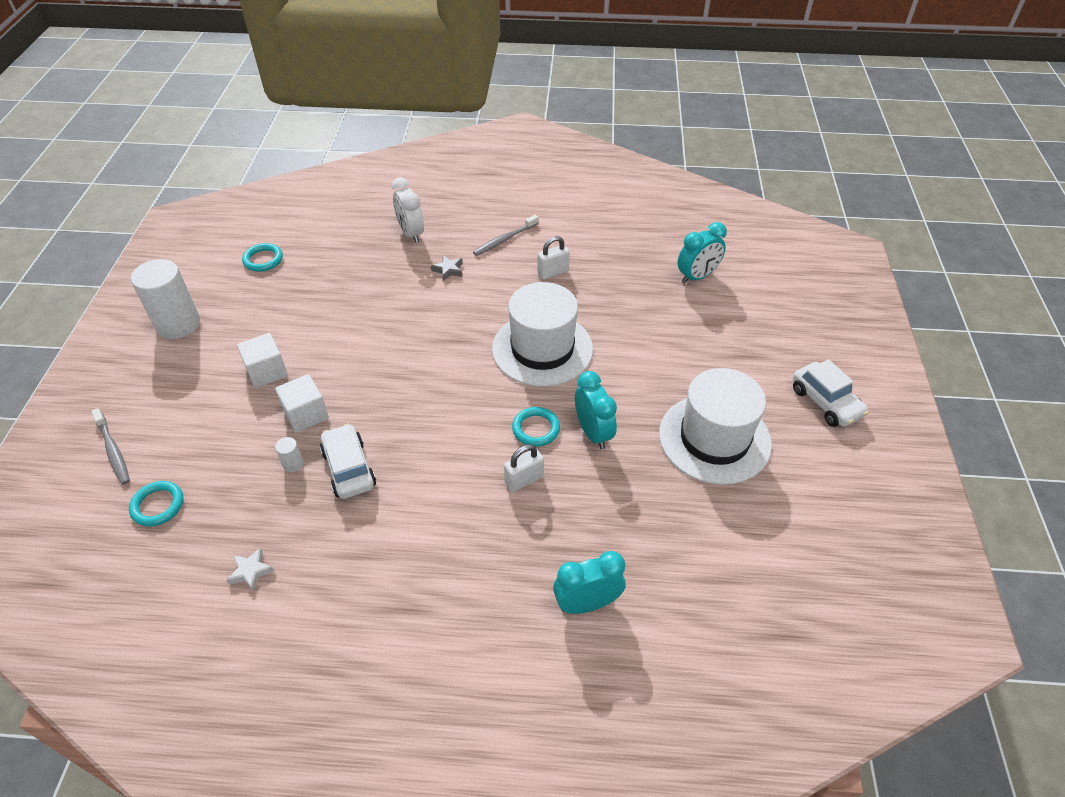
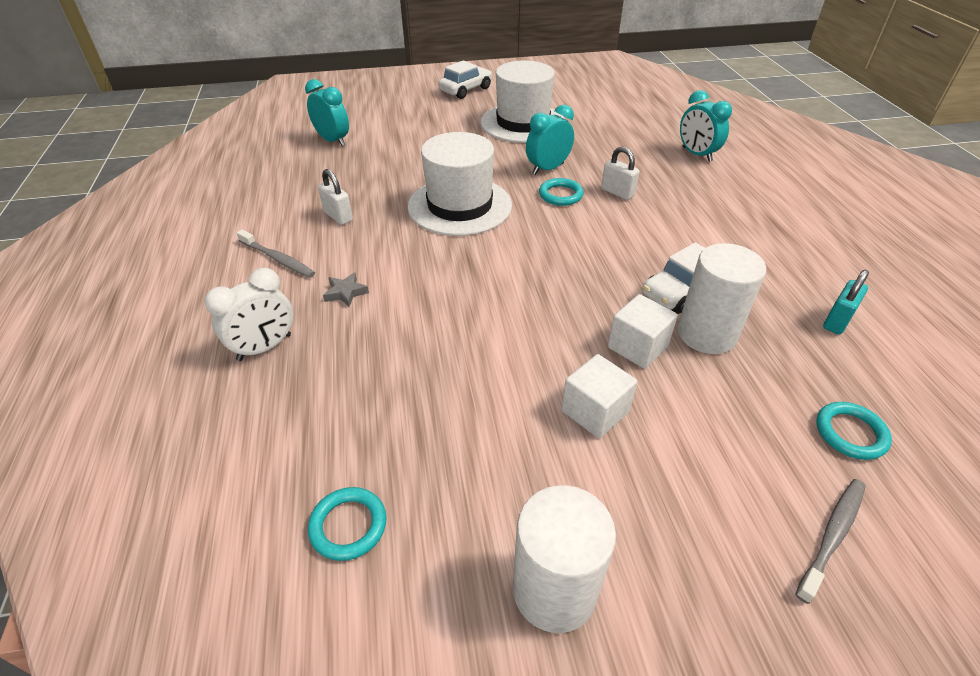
camera: 105 degrees left, 5 degrees down
(251, 571) = (837, 321): white star -> turquoise padlock
(293, 464) = (706, 334): white cylinder -> white cylinder, size x2.43

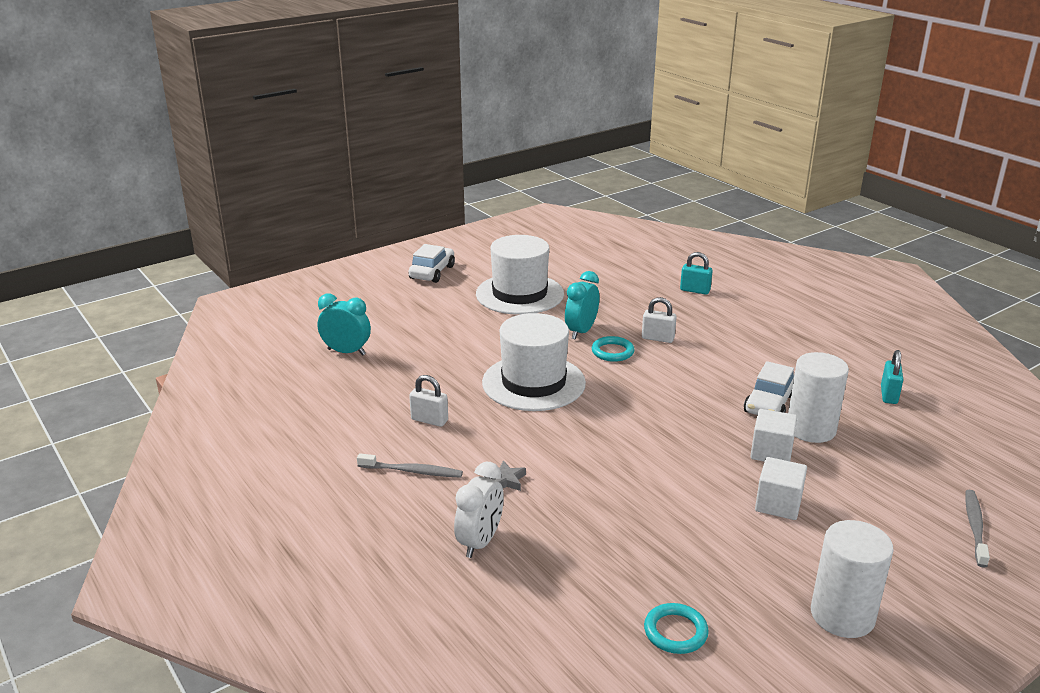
camera: 25 degrees left, 15 degrees down
(696, 154) = (695, 290): turquoise clock -> turquoise padlock
(850, 433) = (945, 465): turquoise ring -> none

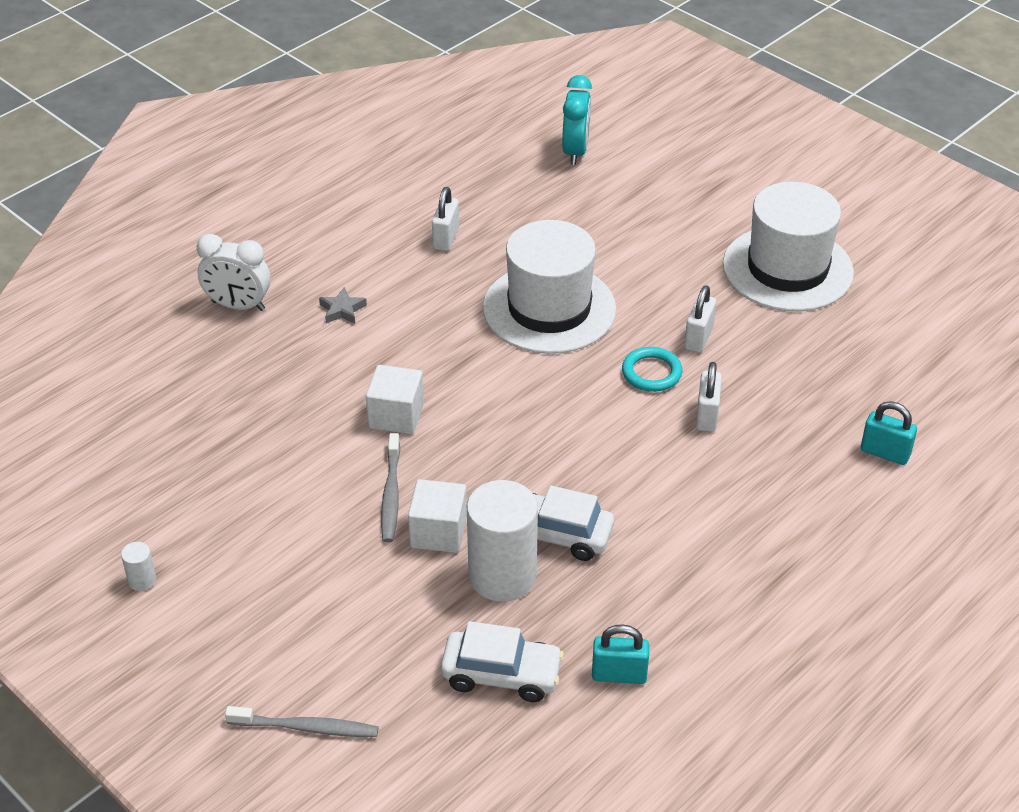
camera: 80 degrees right, 15 degrees up
(412, 471) = (347, 242): grey toothbrush -> grey toothbrush (391, 494)
(432, 272) = (818, 180): white car -> white car (501, 674)
(581, 331) = (698, 338): turquoise clock -> white padlock
(675, 632) = (116, 451): turquoise ring -> none
(695, 290) = (885, 453): turquoise padlock -> turquoise padlock turned 75 degrees counterclockwise
(778, 504) = (329, 535): white cube -> white cube (396, 416)
(842, 615) = (142, 580): white cylinder -> white cylinder, size x0.41

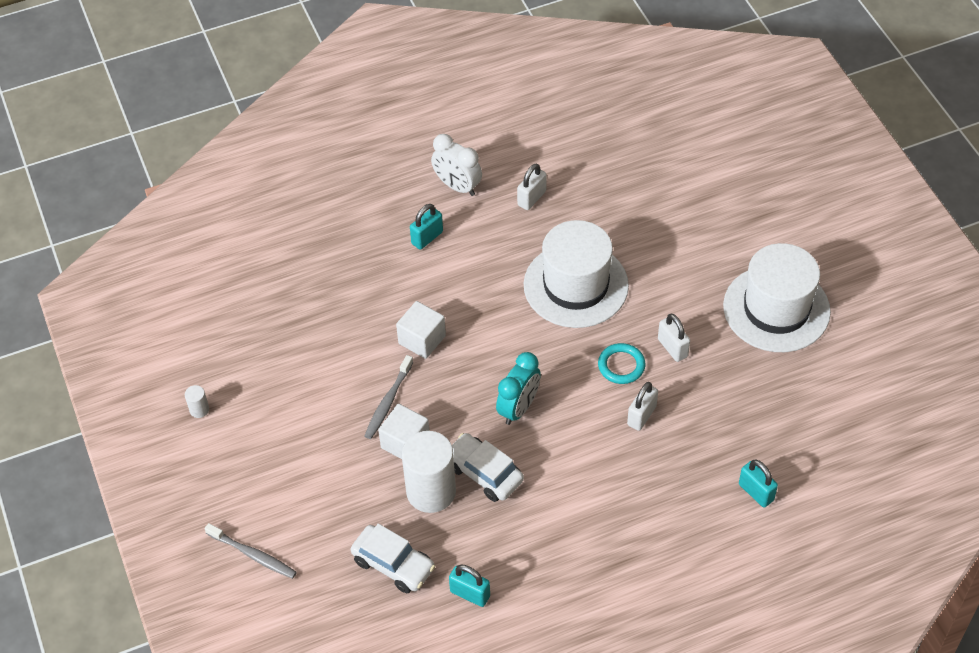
camera: 25 degrees right, 10 degrees up
(238, 306) = (357, 210): white clock -> white clock (457, 186)
(342, 310) = (427, 238): grey star -> turquoise padlock
(575, 151) = (671, 148): turquoise clock -> turquoise clock (518, 408)
(698, 338) = (672, 348): white padlock -> white padlock turned 75 degrees counterclockwise

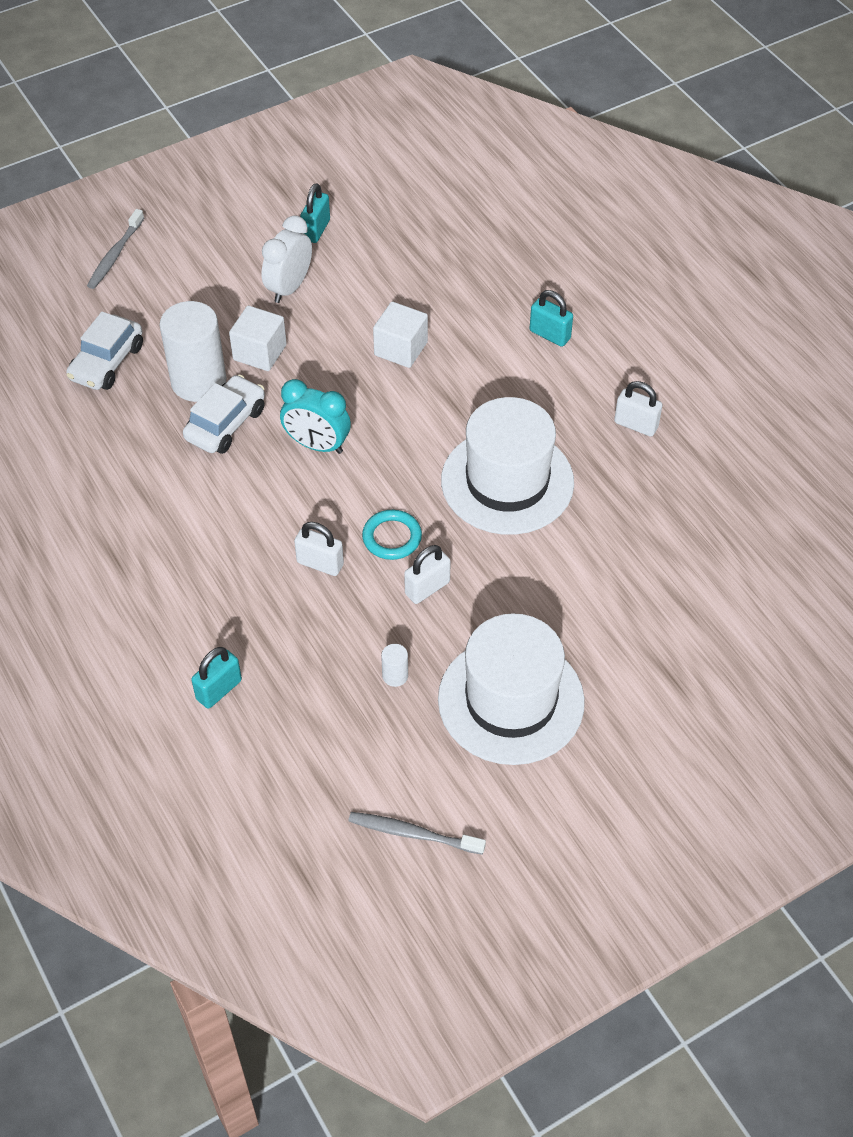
camera: 80 degrees right, 0 degrees up
(199, 410) = (284, 188): white cylinder -> white cylinder (395, 676)
(388, 401) = (312, 331): grey toothbrush -> grey toothbrush (413, 834)
(457, 186) = (636, 352): white clock -> white clock (289, 288)
(470, 594) = (73, 429): turquoise padlock -> turquoise padlock (316, 230)

